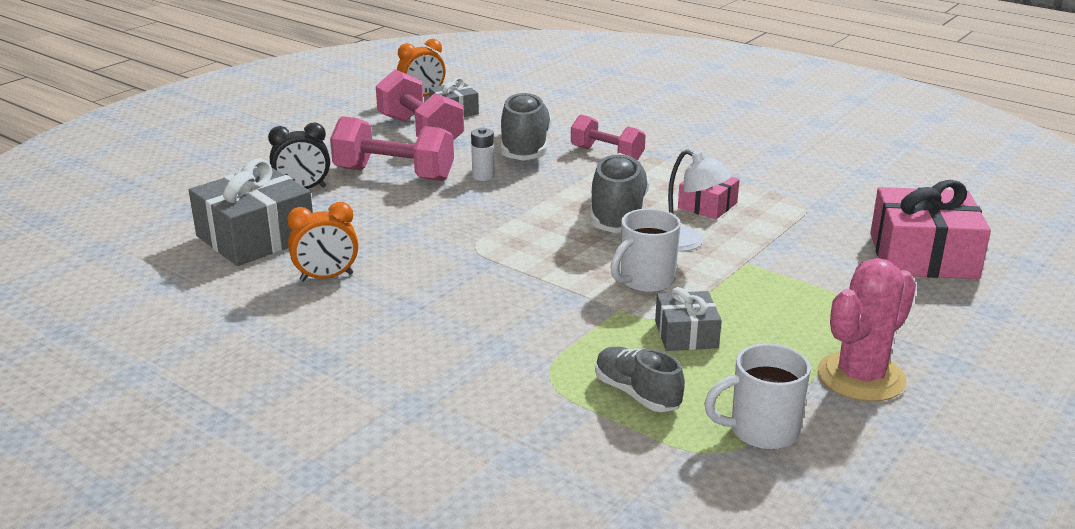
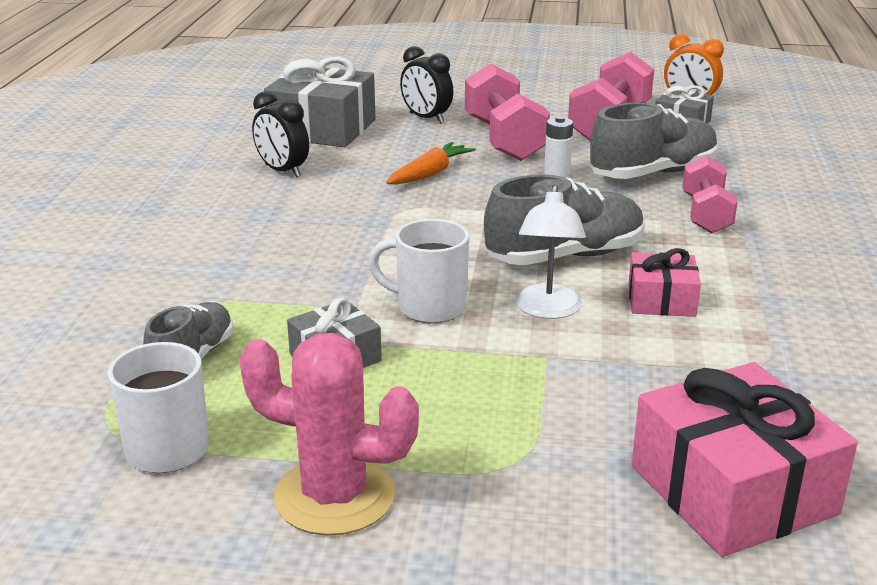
camera: 60 degrees right, 0 degrees up
(326, 277) = (282, 171): orange clock -> black clock
(420, 219) = (429, 174): none -> orange carrot

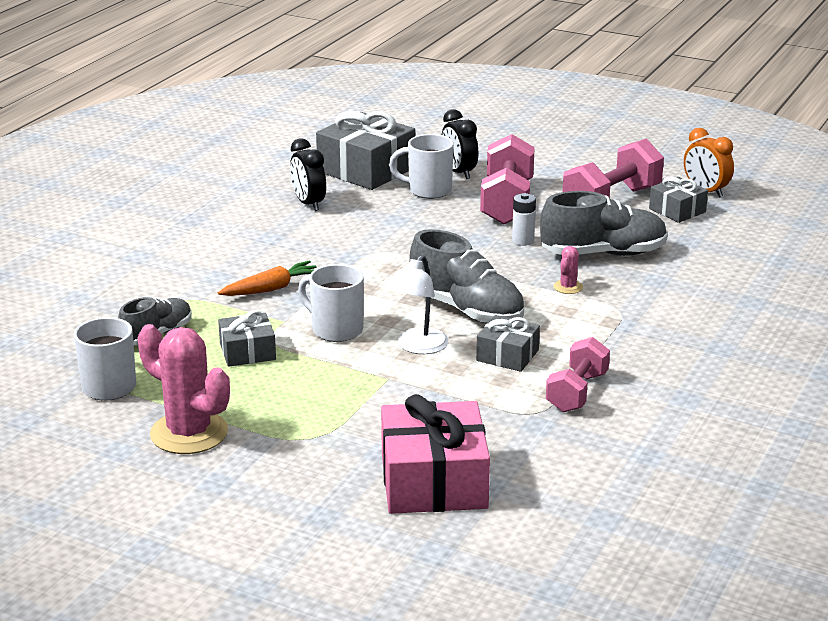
camera: 20 degrees right, 0 degrees up
(408, 139) = (428, 190): none -> white mug
(429, 174) = (420, 224): orange carrot -> orange carrot (271, 289)
(565, 256) = (466, 310): grey shoe -> grey shoe turned 45 degrees clockwise
(651, 213) = (568, 287): none -> pink cactus
(661, 300) = (507, 355): pink gift -> grey gift
(706, 214) = (611, 296): pink dumbbell -> pink dumbbell (577, 392)

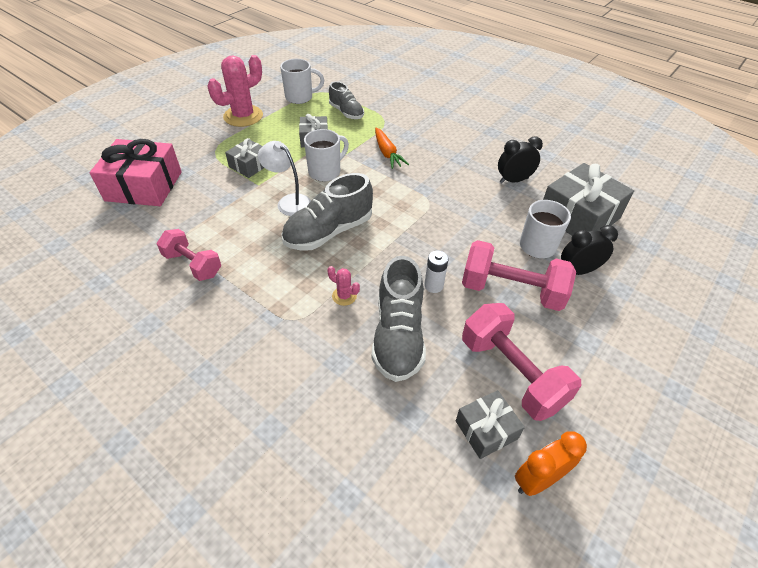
camera: 100 degrees right, 20 degrees up
(507, 355) = (258, 240): grey gift -> grey gift (249, 165)

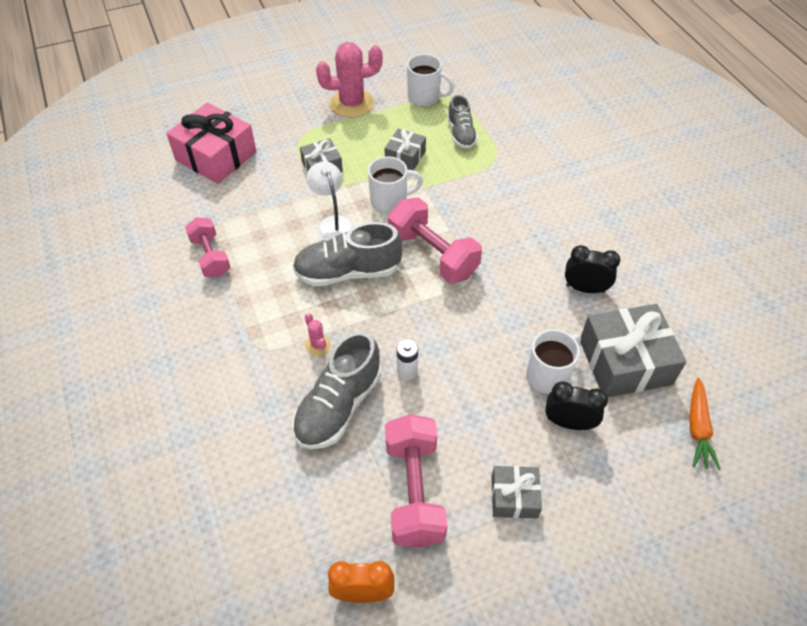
camera: 30 degrees right, 5 degrees up
(387, 153) = (469, 202): orange carrot -> orange carrot (698, 428)
(486, 430) = (352, 528): grey gift -> grey gift (514, 497)
(511, 291) = (479, 412): pink dumbbell -> pink dumbbell (433, 255)

